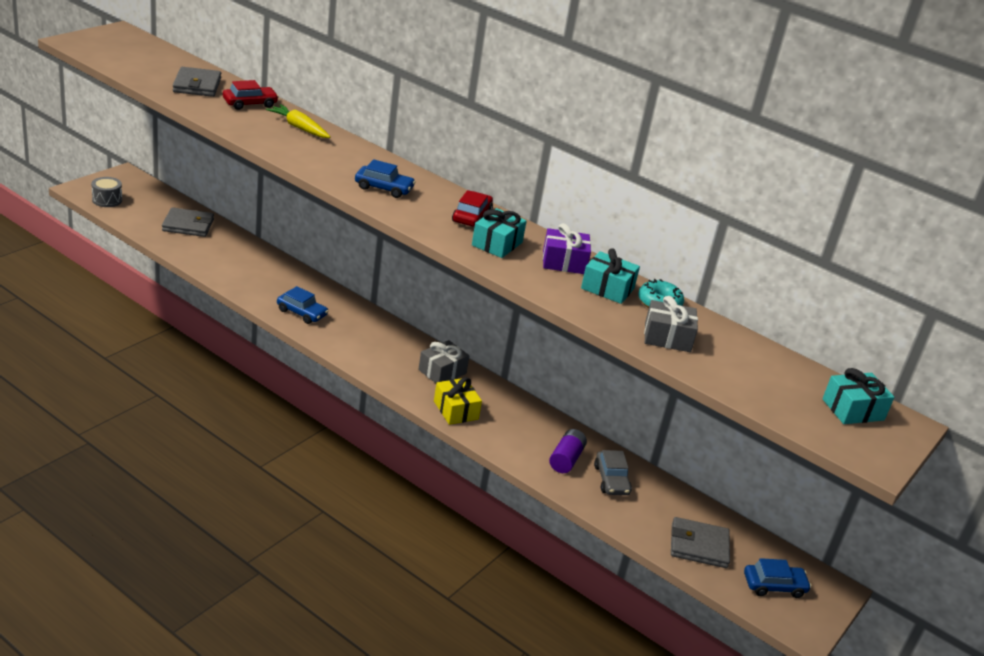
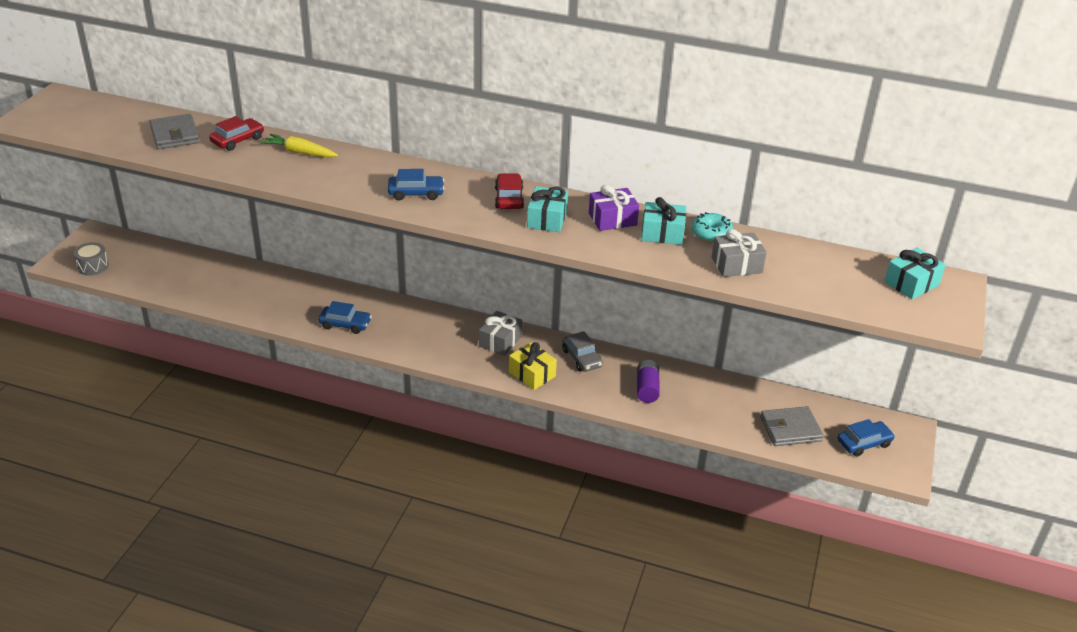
camera: 15 degrees left, 5 degrees up
(188, 225) = (187, 268): grey wallet -> none
(611, 480) = (692, 394): grey car -> grey car (582, 358)

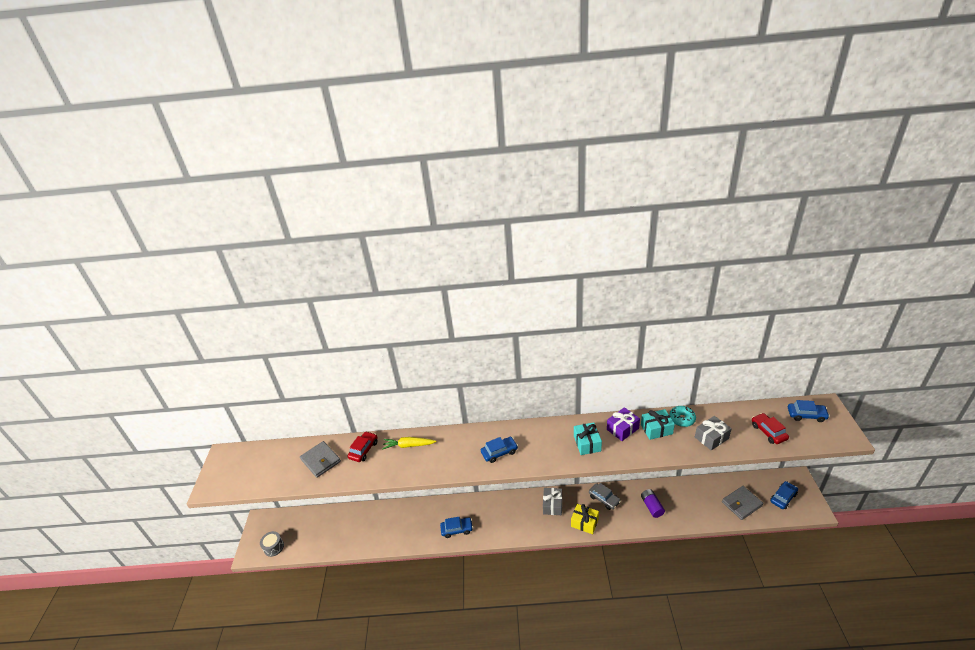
camera: 15 degrees left, 0 degrees up
(509, 198) = (555, 435): red car -> red car (768, 432)
(911, 283) = (806, 415): turquoise gift -> blue car

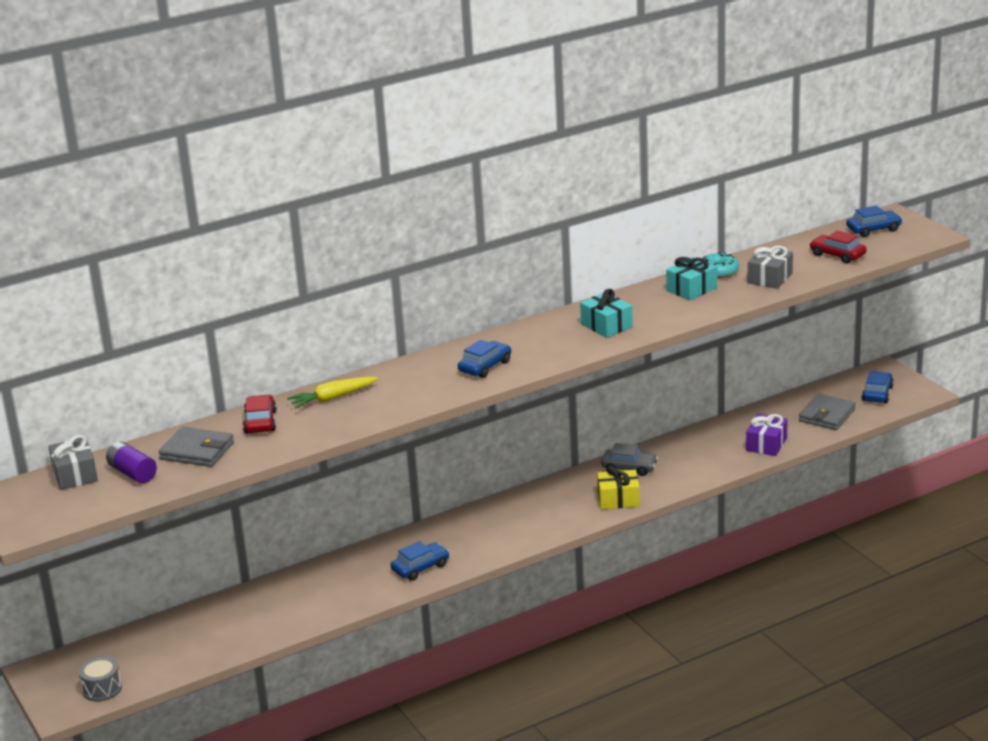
camera: 30 degrees left, 10 degrees down
(552, 505) = (555, 497): grey gift -> grey gift (75, 475)
(622, 429) = (645, 300): purple gift -> purple gift (766, 444)
(651, 506) = (705, 454): purple battery -> purple battery (132, 473)

